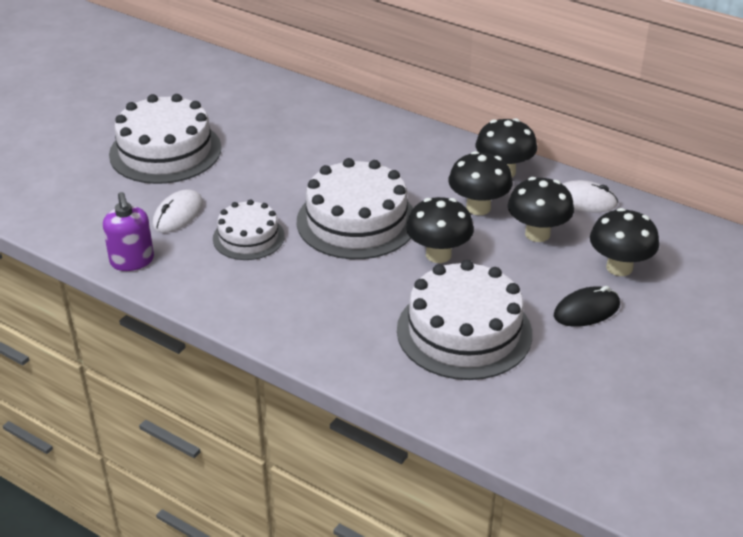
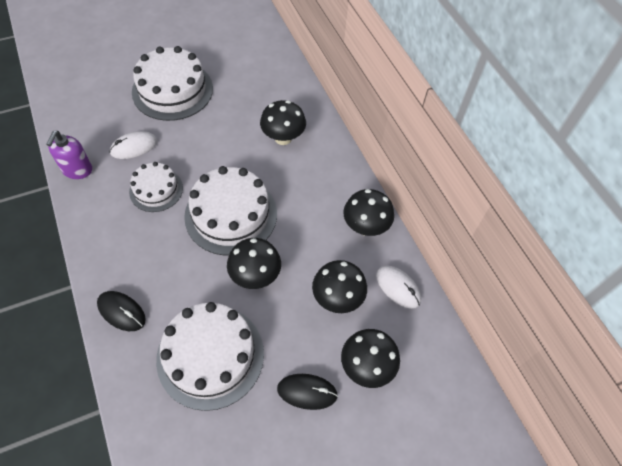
camera: 30 degrees right, 20 degrees up
(330, 345) = (121, 312): none -> black mouse
(478, 207) = (319, 249): black mushroom -> black mushroom (283, 138)

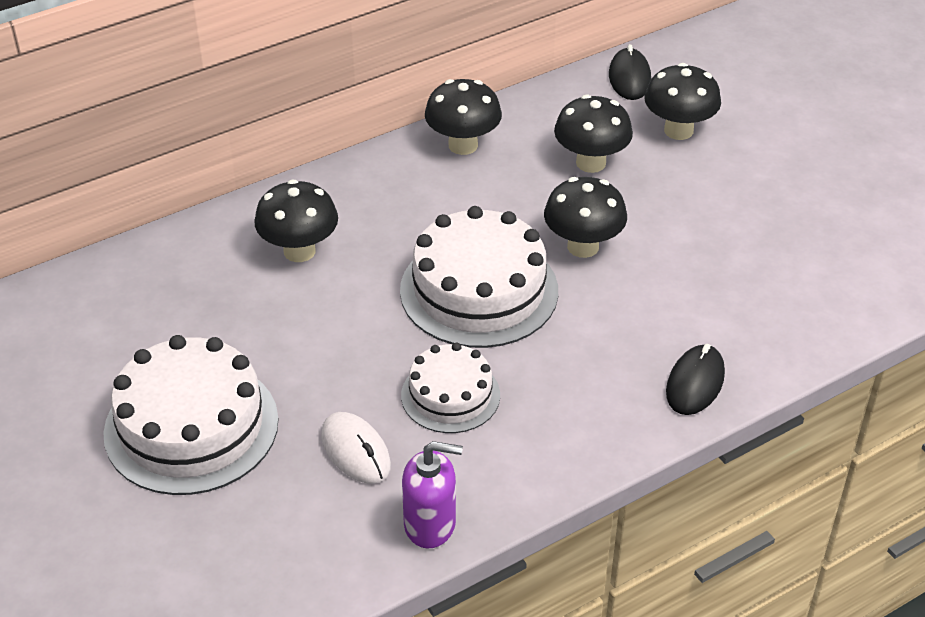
camera: 95 degrees left, 15 degrees down
(210, 356) = (723, 272): white cake -> none
(307, 392) = (733, 177): black mouse -> black mouse (629, 78)
(398, 287) = (554, 110): white mouse -> none

